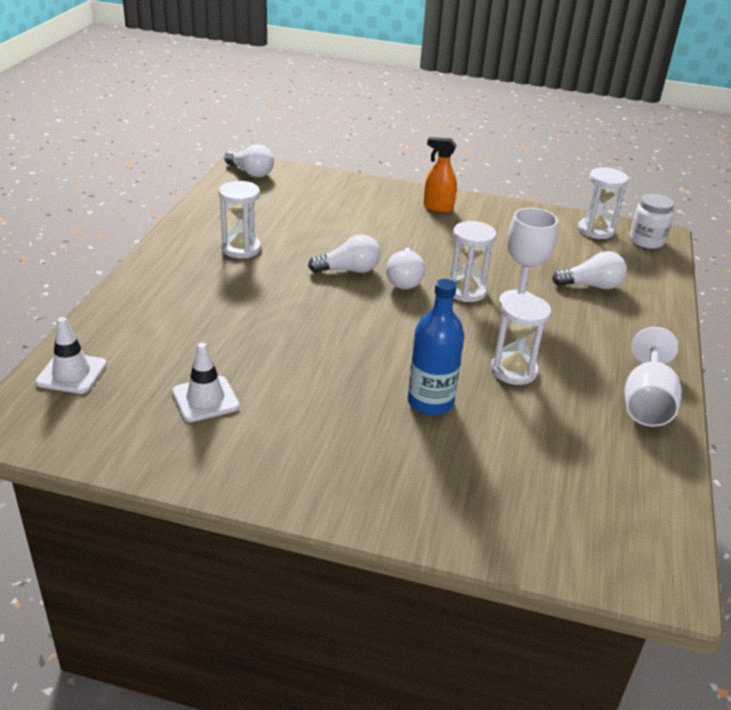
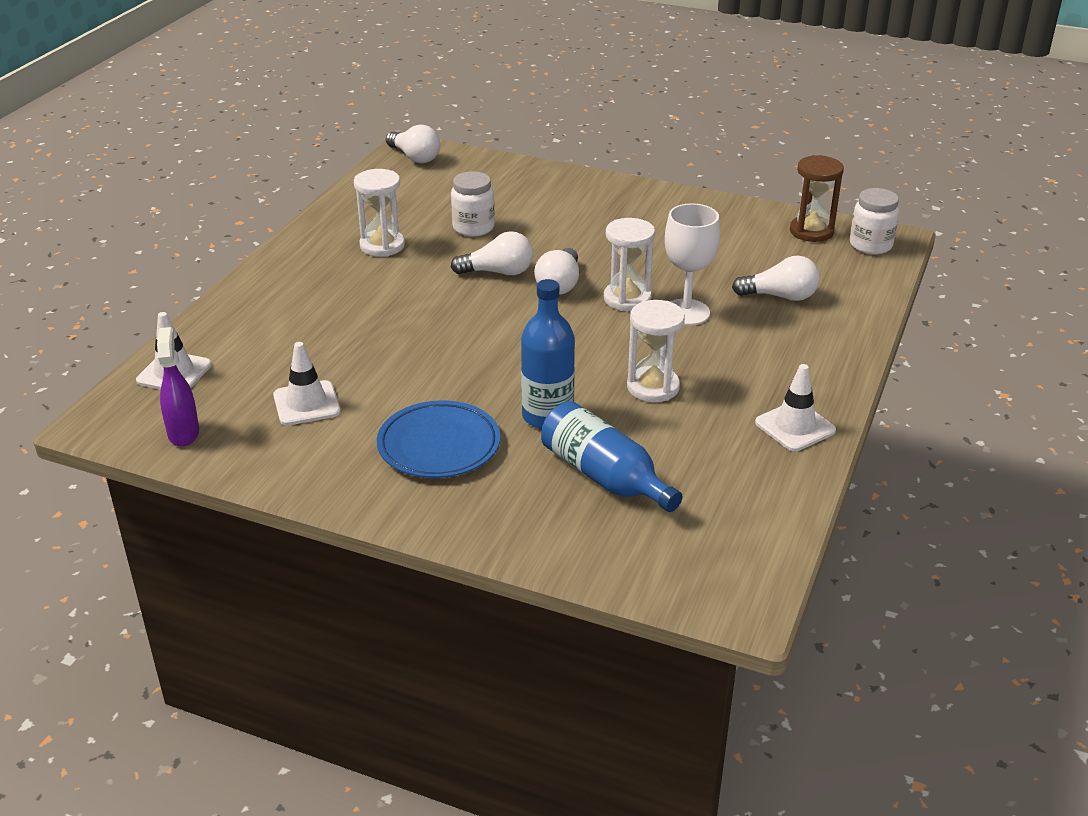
camera: 10 degrees right, 0 degrees up
(91, 434) = (184, 433): none -> purple spray bottle
(317, 232) = (473, 228): none -> white jar
(339, 435) = (439, 445): none -> blue plate
(437, 207) = (625, 201): orange spray bottle -> none
(499, 459) = (604, 476): none -> blue bottle
(595, 230) = (811, 231): white hourglass -> brown hourglass
(646, 402) = (795, 427): white goblet -> white traffic cone

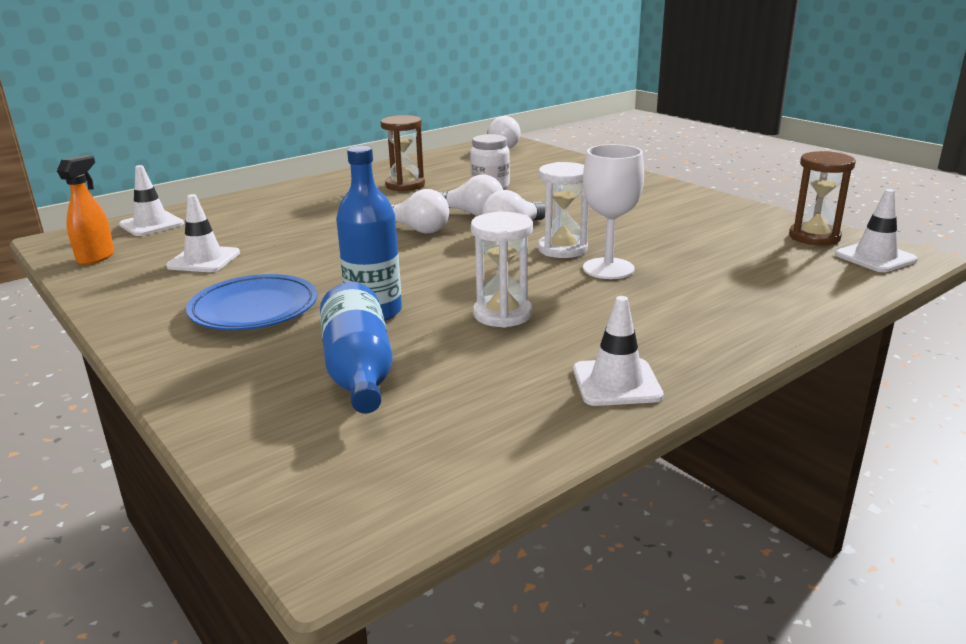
camera: 30 degrees right, 10 degrees down
(184, 433) = (96, 257): purple spray bottle -> orange spray bottle
(382, 246) = (405, 185): white hourglass -> brown hourglass
(780, 296) = (724, 276): white light bulb -> white light bulb (418, 229)
(870, 245) = (875, 257): white jar -> white traffic cone

